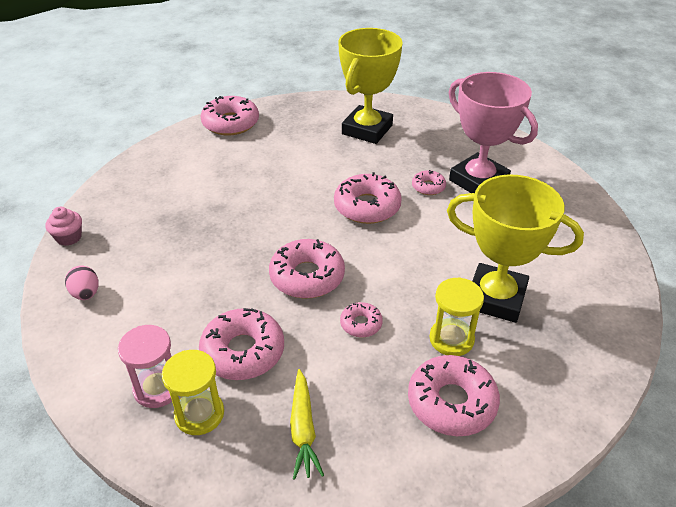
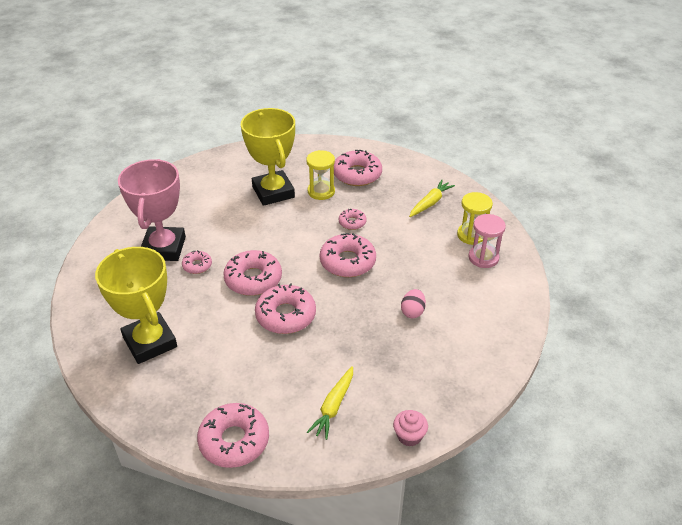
camera: 135 degrees left, 0 degrees up
(69, 237) = (474, 398): pink cupcake -> pink cupcake (409, 436)
(86, 294) = (489, 339): pink egg -> pink egg (412, 312)
(184, 171) = (333, 406): none -> yellow carrot
(243, 351) = (425, 247): pink donut -> pink donut (286, 315)
(367, 130) = (150, 342): yellow trophy -> yellow trophy turned 75 degrees clockwise

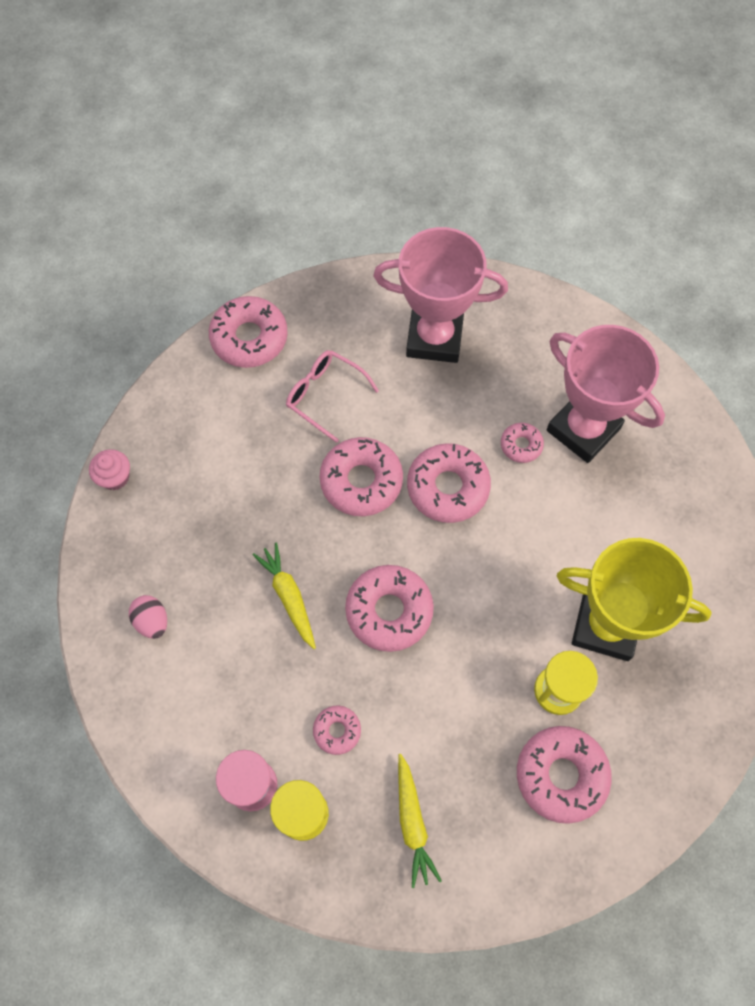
camera: 130 degrees right, 25 degrees up
(150, 342) = (434, 338): yellow trophy -> pink trophy
(243, 368) = (324, 395): none -> pink glasses
(333, 406) = (207, 440): yellow carrot -> yellow carrot (289, 597)
(352, 222) = (458, 677): pink donut -> pink donut (337, 731)
(412, 312) = (248, 614): pink egg -> pink egg (152, 621)

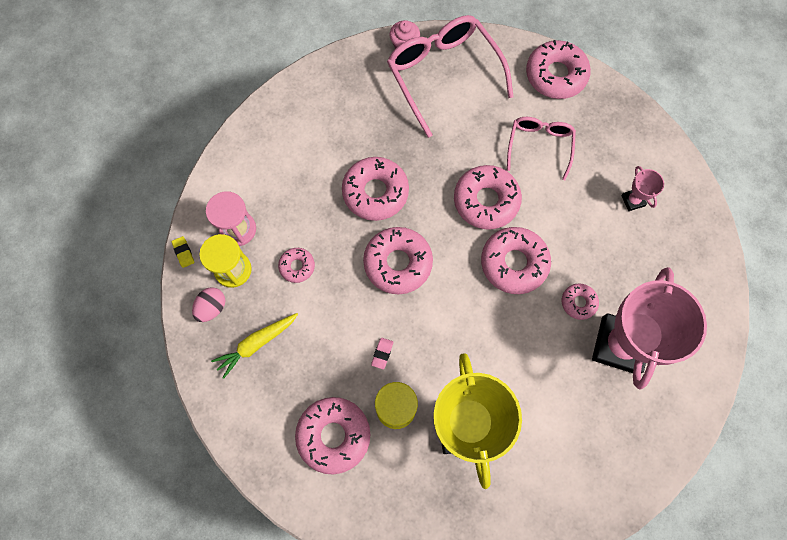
camera: 65 degrees right, 5 degrees up
(152, 621) = (317, 116): pink egg -> pink egg (212, 308)
(180, 453) = (443, 74): none -> pink glasses
(248, 870) = (183, 252): none -> yellow eraser
(289, 597) = (375, 192): yellow carrot -> pink donut
(434, 338) = (633, 200): pink trophy -> pink trophy, size x0.42
(488, 677) = (382, 353): none -> pink eraser

